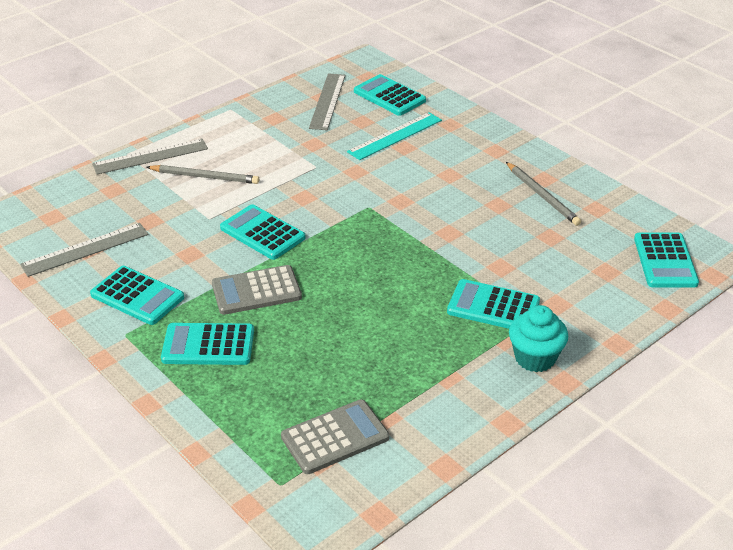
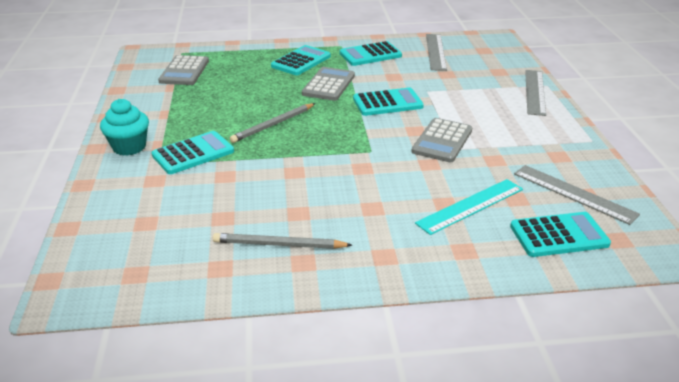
camera: 125 degrees right, 5 degrees down
(205, 177) = (485, 103): grey pencil -> grey pencil (273, 125)
(309, 177) = (442, 141): none -> grey calculator
(395, 136) = (470, 206): turquoise ruler -> turquoise ruler turned 60 degrees clockwise
(665, 261) = (105, 263): turquoise calculator -> none

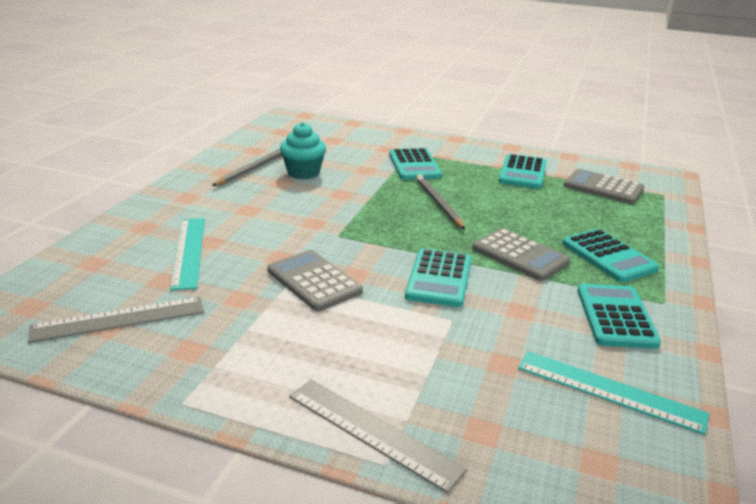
camera: 115 degrees right, 5 degrees down
(129, 147) = (447, 148): turquoise cupcake -> turquoise cupcake (303, 173)
(436, 51) = (609, 391): grey ruler -> turquoise ruler
(559, 235) = (87, 277): turquoise calculator -> turquoise calculator (523, 172)

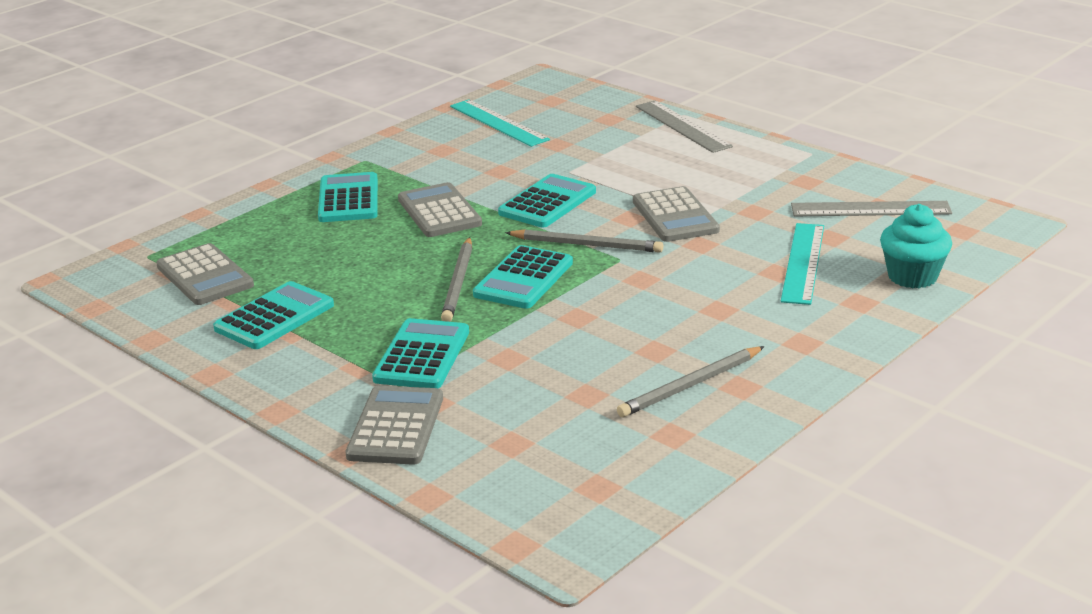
camera: 155 degrees left, 0 degrees up
(303, 173) = (610, 365): turquoise cupcake -> turquoise cupcake (912, 276)
(372, 243) = (587, 245): none -> grey pencil
(393, 139) = (395, 427): none -> grey calculator
(615, 317) = (425, 157): turquoise calculator -> turquoise calculator (523, 279)

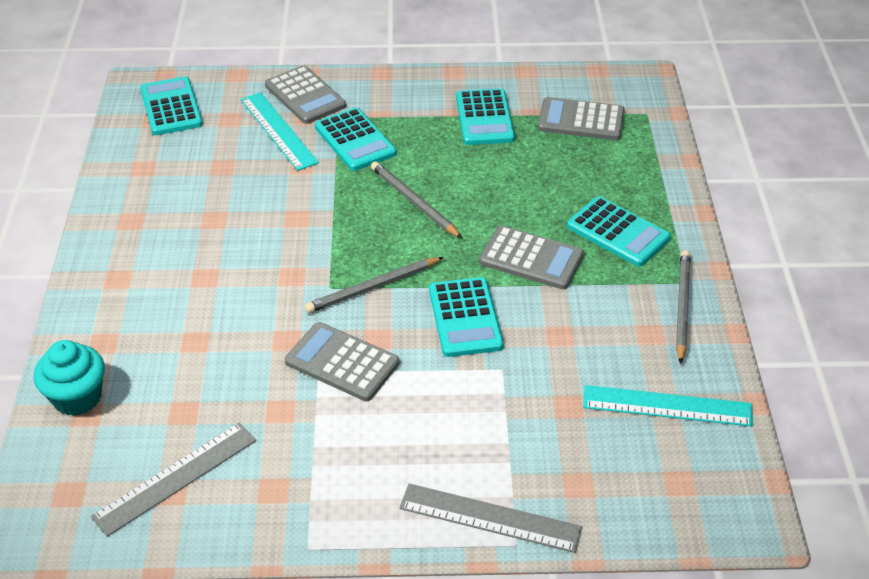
camera: 135 degrees right, 15 degrees up
(523, 279) = (375, 229): turquoise calculator -> turquoise calculator (171, 107)
(690, 385) = (163, 205): grey pencil -> grey pencil (682, 307)
(803, 263) = (181, 364): turquoise ruler -> turquoise ruler (278, 131)

